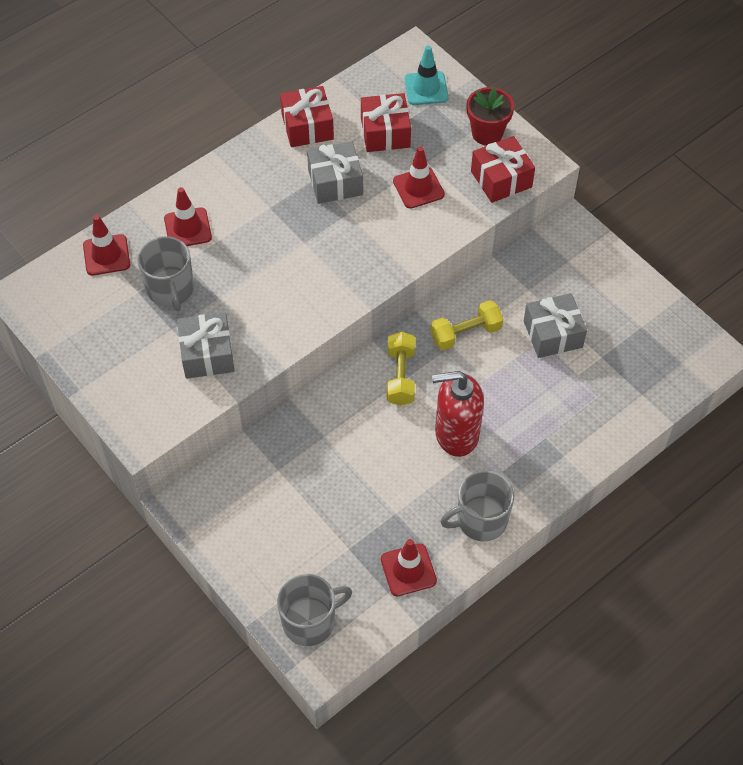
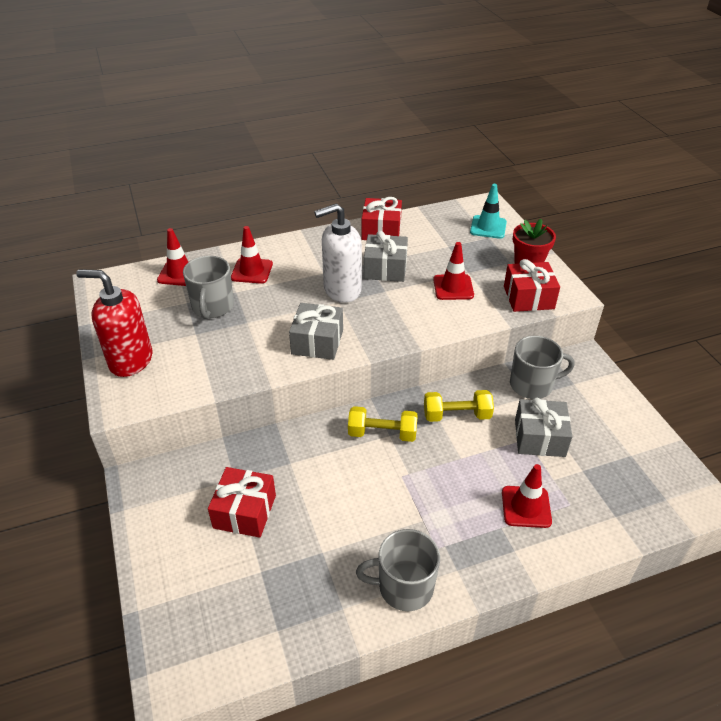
camera: 20 degrees right, 15 degrees down
(207, 354) = (212, 359): grey gift -> grey gift (317, 342)
(300, 226) = (341, 290): none -> white soap dispenser
(310, 621) = (186, 632): grey mug -> grey mug (532, 385)
(385, 133) = (442, 247): red gift -> red gift (244, 511)
(400, 376) = (382, 433): yellow dumbbell -> yellow dumbbell turned 75 degrees clockwise
(408, 570) = (308, 613): red traffic cone -> red traffic cone (526, 507)
(456, 434) = (413, 497): red soap dispenser -> red soap dispenser (130, 360)

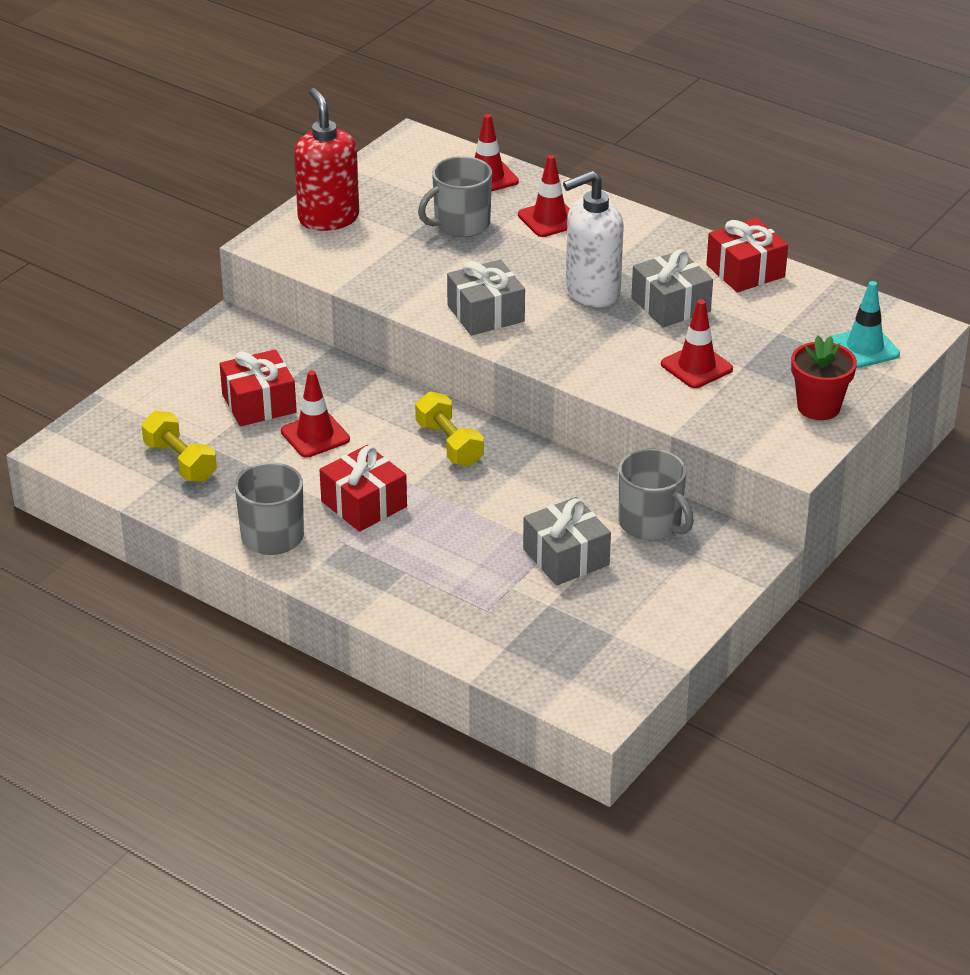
camera: 55 degrees right, 5 degrees down
(341, 290) = (592, 292): white soap dispenser -> white soap dispenser turned 60 degrees counterclockwise
(456, 415) = (534, 485): yellow dumbbell -> yellow dumbbell (180, 462)
(526, 507) = (450, 580): red traffic cone -> red traffic cone (315, 435)
(528, 297) = (748, 429): red gift -> red gift (364, 504)

